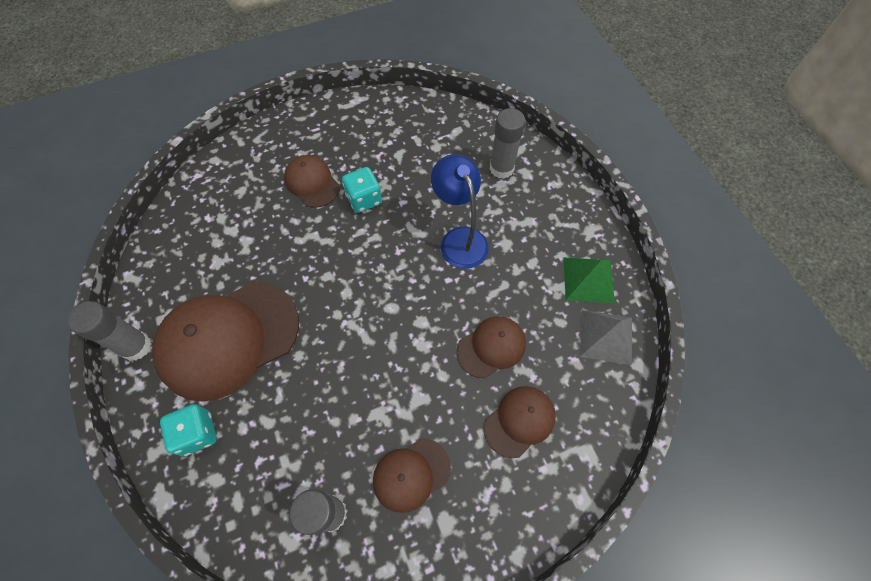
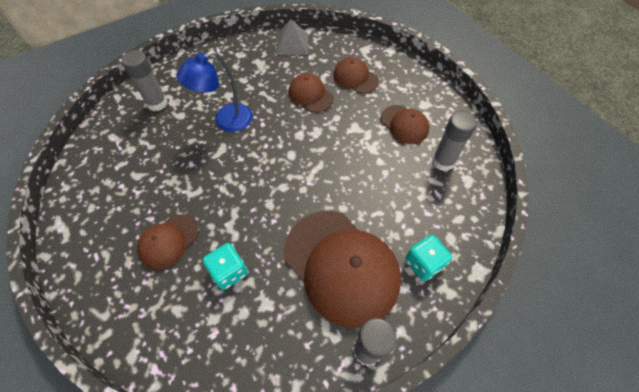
camera: 100 degrees left, 5 degrees down
(364, 199) = (188, 193): turquoise dice -> turquoise dice (229, 272)
(588, 279) = (253, 52): green pyramid -> none

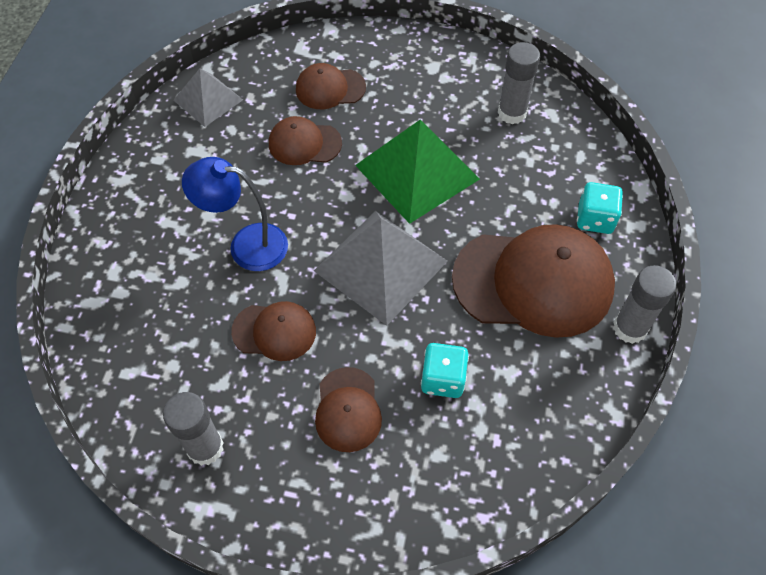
camera: 45 degrees left, 0 degrees up
(157, 103) = (131, 292): grey glue stick -> grey glue stick (205, 447)
(226, 121) = (246, 245): blue lamp -> blue lamp turned 90 degrees clockwise
(272, 183) = (380, 265): none -> grey pyramid
(349, 152) = (417, 172): none -> green pyramid
(404, 124) = (437, 103): brown cap -> brown cap (274, 331)

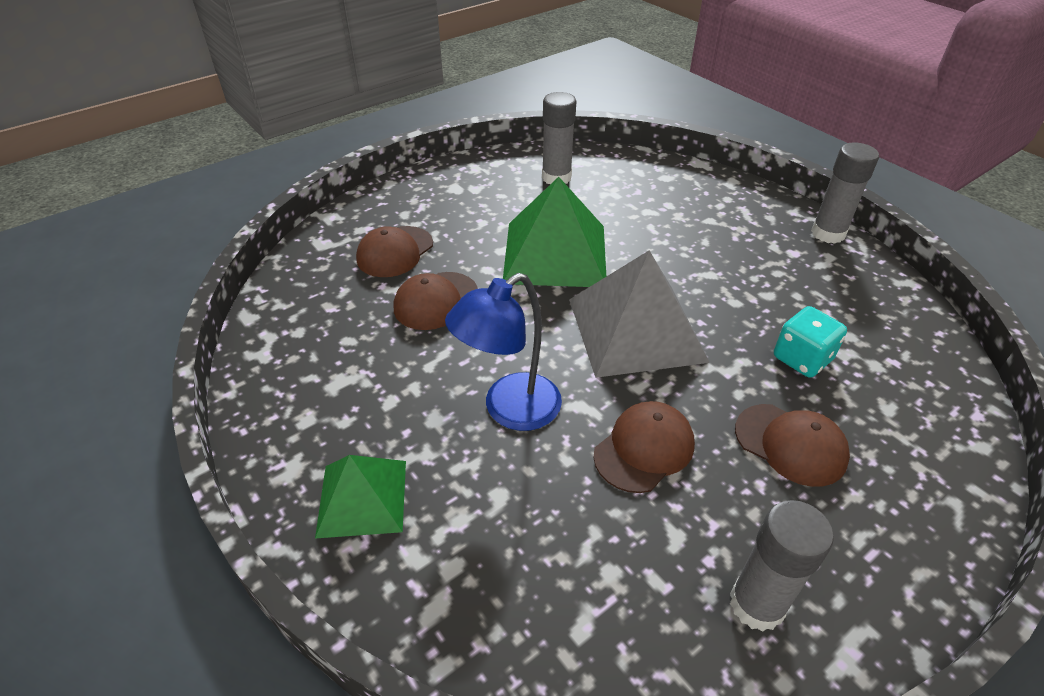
camera: 50 degrees left, 15 degrees down
(130, 223) = (362, 498): none -> green pyramid
(208, 100) = (287, 336): grey pyramid -> none
(533, 282) = (740, 255): brown cap -> none
(595, 219) = (706, 195): turquoise dice -> none

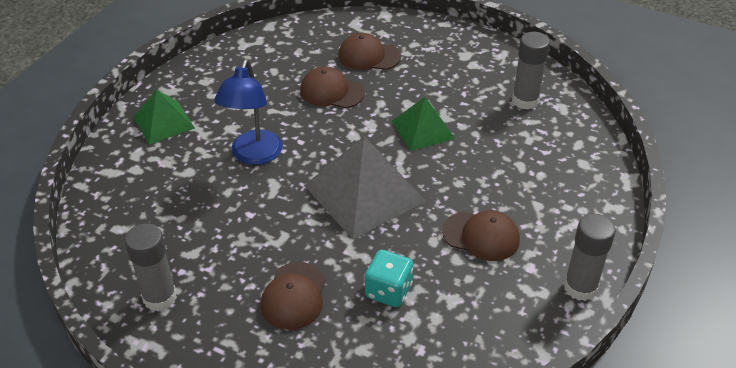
camera: 65 degrees right, 0 degrees up
(509, 410) = (254, 155): blue lamp -> blue lamp turned 105 degrees counterclockwise
(555, 253) = (423, 129): green pyramid -> green pyramid, size x0.59
(644, 449) = (253, 223): brown cap -> brown cap (481, 236)

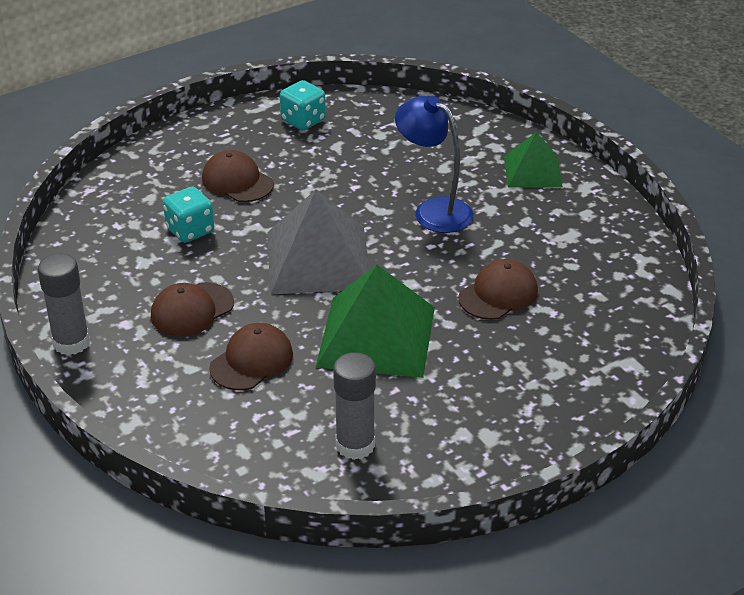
camera: 120 degrees right, 5 degrees down
(160, 297) = (303, 120): grey glue stick -> turquoise dice
(369, 56) = (548, 348): brown cap -> brown cap (251, 361)
(423, 129) = (376, 336): green pyramid -> green pyramid, size x1.69

